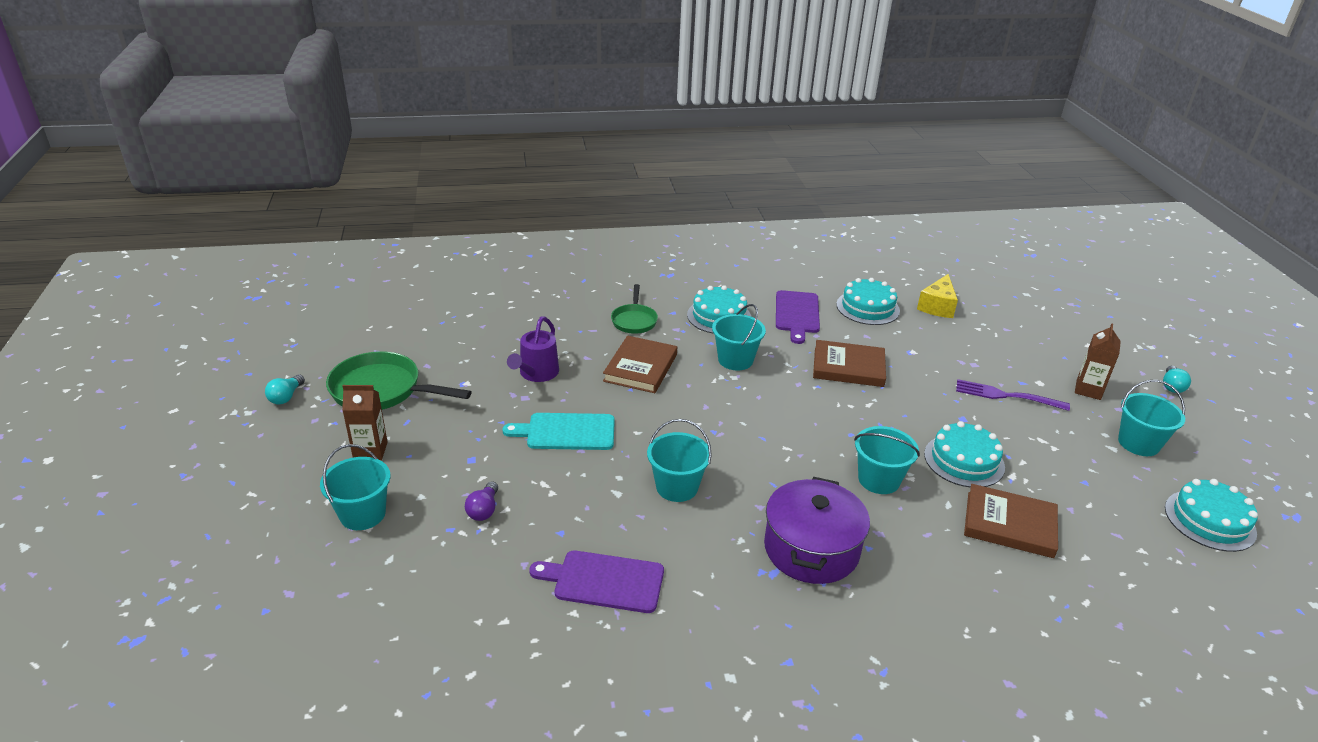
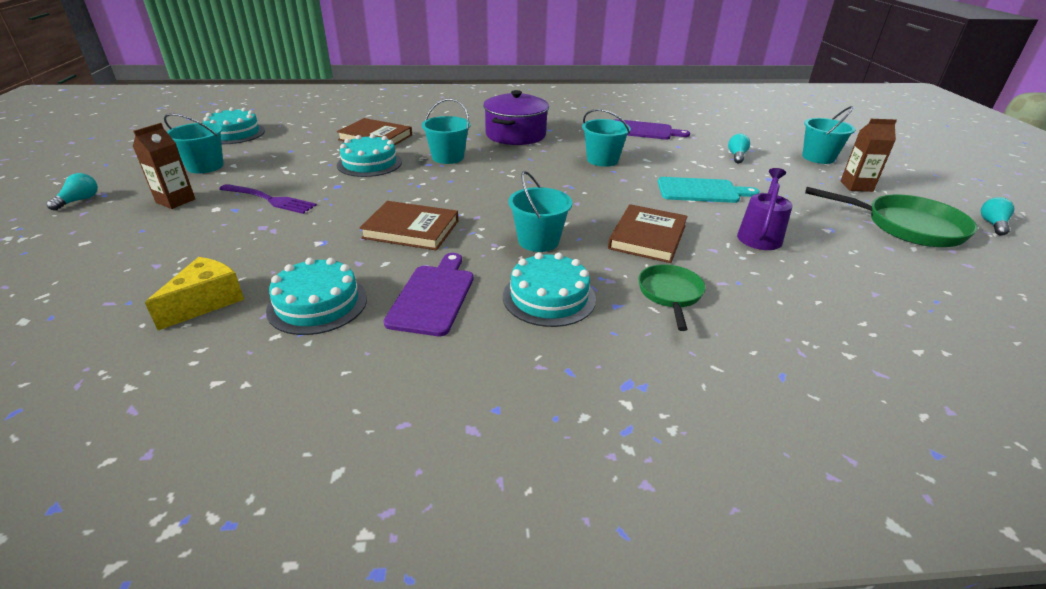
camera: 175 degrees left, 0 degrees up
(484, 510) = (736, 156): purple light bulb -> turquoise light bulb

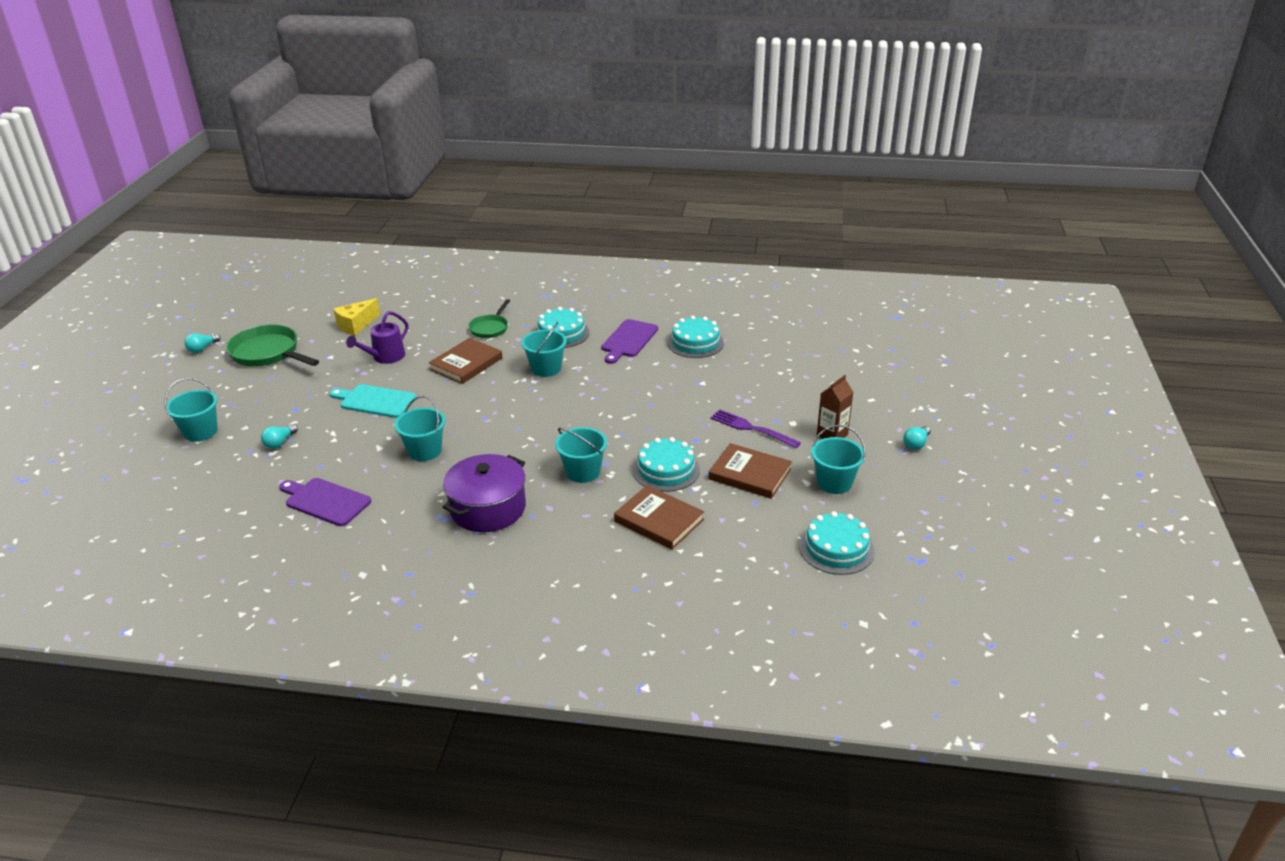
camera: 165 degrees left, 0 degrees up
(206, 302) = (760, 350): yellow cheese -> yellow cheese (356, 325)
(411, 229) = (634, 387): brown book -> brown book (749, 474)
(856, 186) = (233, 392): brown carton -> none

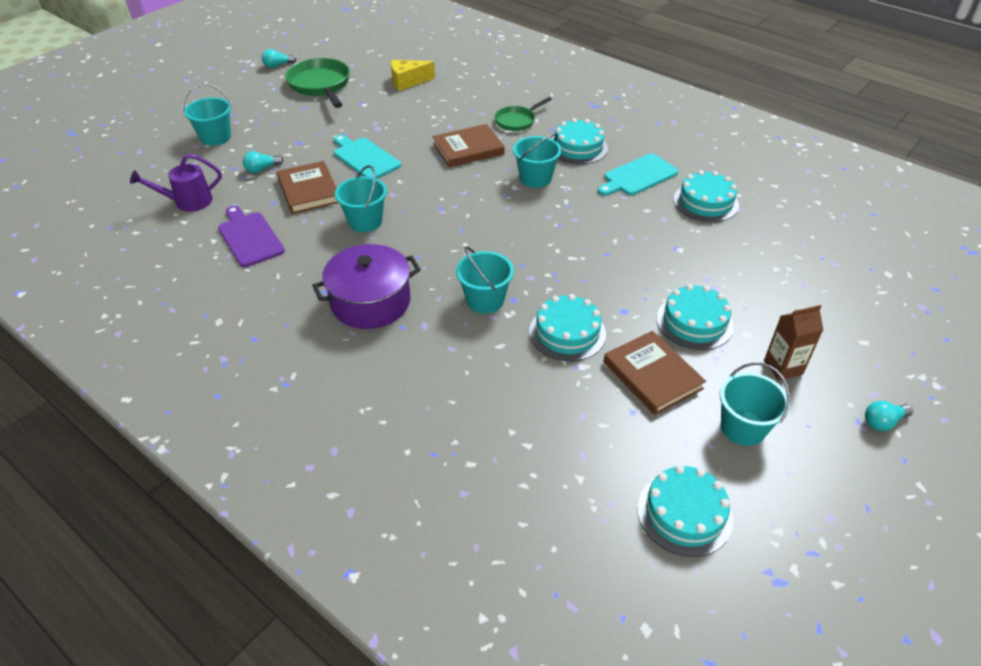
camera: 30 degrees right, 10 degrees up
(385, 357) = (406, 119): purple watering can -> purple watering can (187, 202)
(628, 340) = (638, 176): purple cutting board -> turquoise cutting board
(659, 520) = (516, 387): brown book -> brown book (309, 190)
(751, 428) = (694, 322): purple fork -> turquoise cake

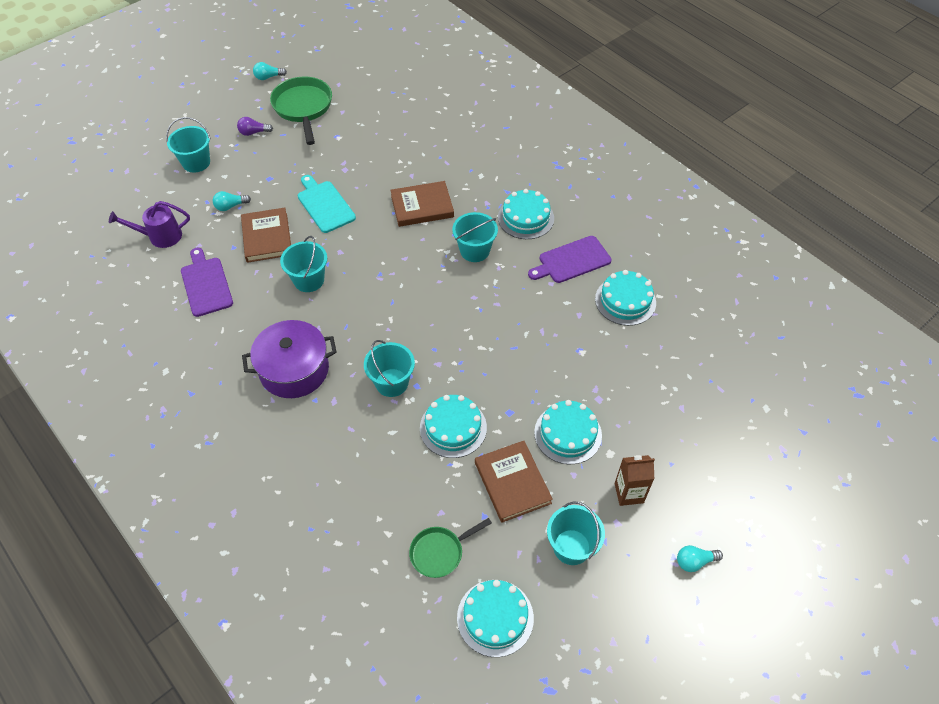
camera: 10 degrees right, 10 degrees up
(273, 108) = (253, 132): none -> purple light bulb
(408, 82) = (386, 113): yellow cheese -> none
(517, 121) = (477, 177): green pan -> green pan (440, 552)
(638, 176) = (572, 260): turquoise cutting board -> purple cutting board

